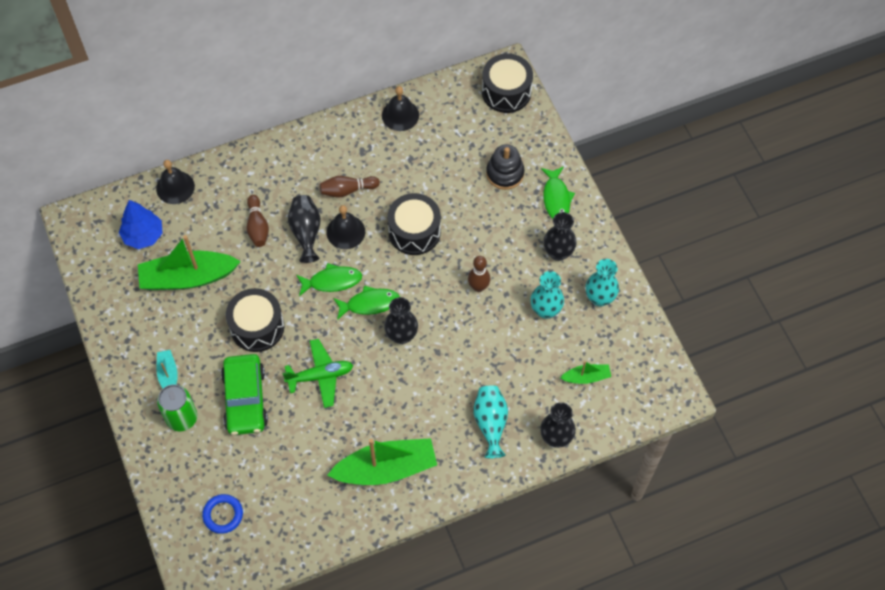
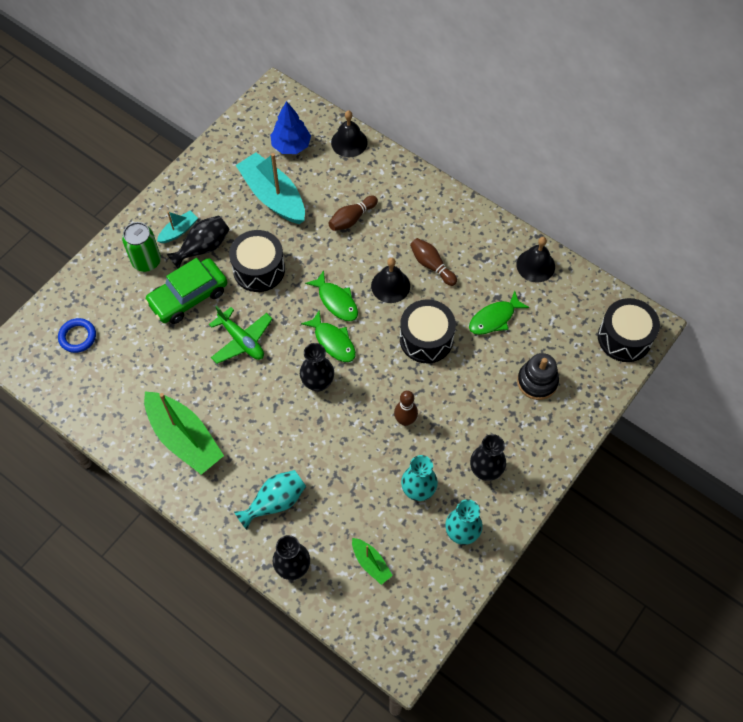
camera: 60 degrees right, 0 degrees up
(187, 277) = (273, 196): green boat -> turquoise boat
(306, 232) = (370, 257): black vase -> black vase (203, 248)
(556, 198) = (542, 439): green fish -> green fish (494, 318)

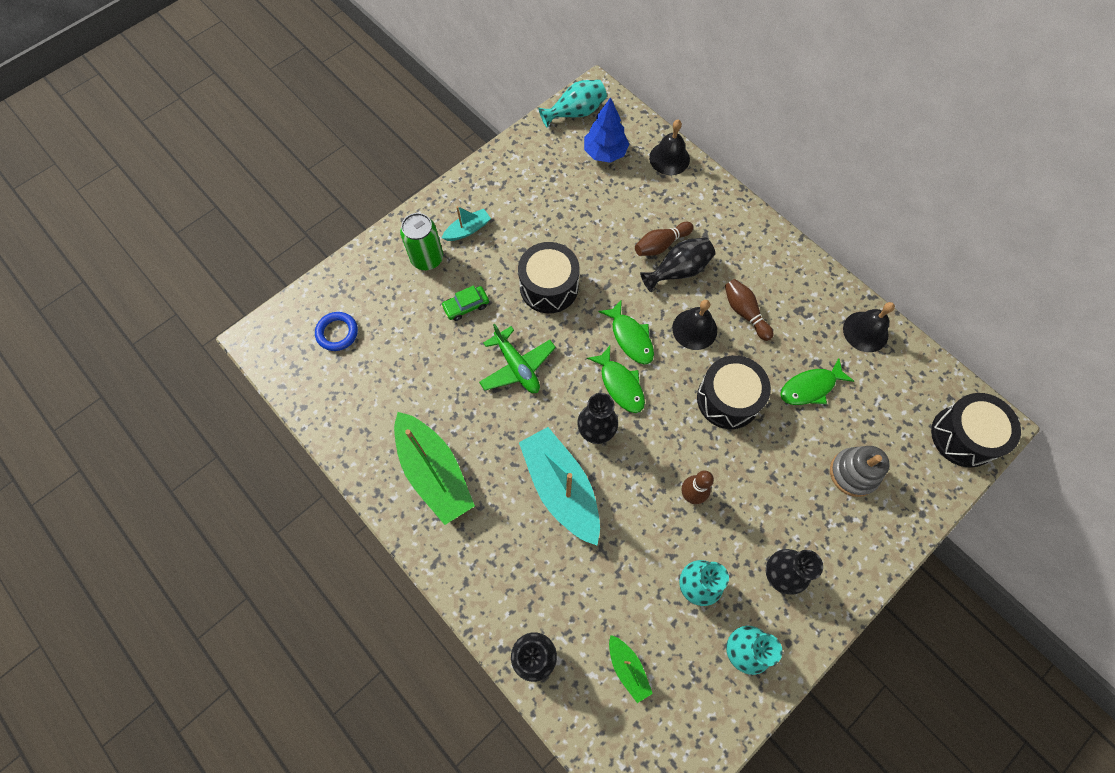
camera: 10 degrees right, 5 degrees up
(188, 297) = (466, 306): green car -> green car, size x0.51
(203, 248) = (491, 253): black vase -> black vase (678, 271)
(273, 196) = (577, 206): turquoise boat -> turquoise boat (561, 488)
(275, 502) = (526, 569): turquoise vase -> turquoise vase (575, 113)
(537, 381) = (853, 473): black stacking toy -> grey stacking toy

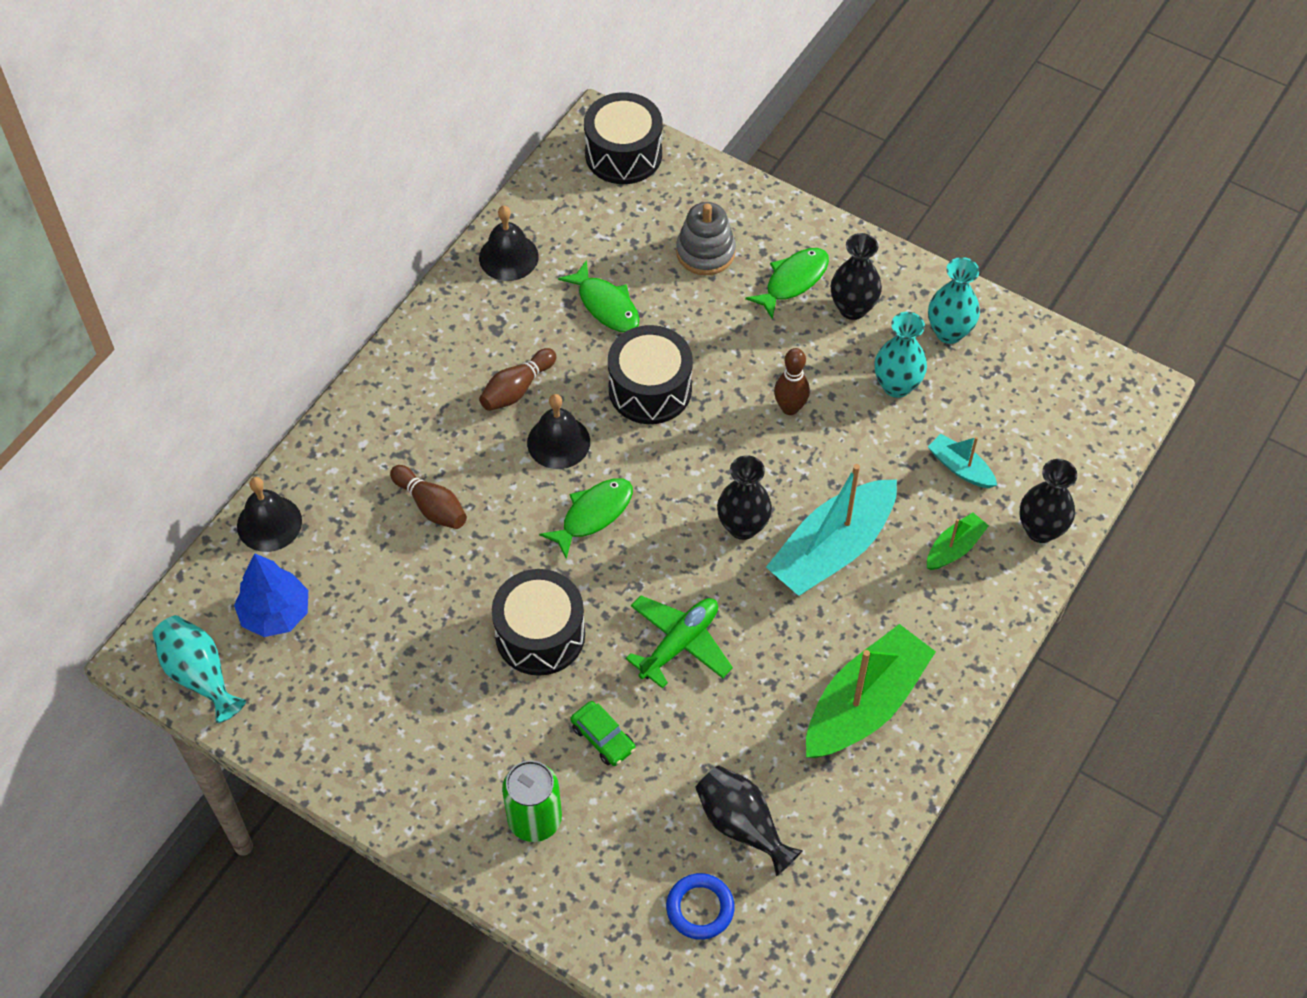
camera: 105 degrees left, 10 degrees down
(467, 230) = (467, 775): turquoise boat -> turquoise boat (960, 468)
(620, 384) = (667, 512): green fish -> green fish (793, 281)
(628, 669) = (1014, 435): green boat -> green boat (954, 548)
(678, 271) = (470, 476): black vase -> black vase (742, 825)

